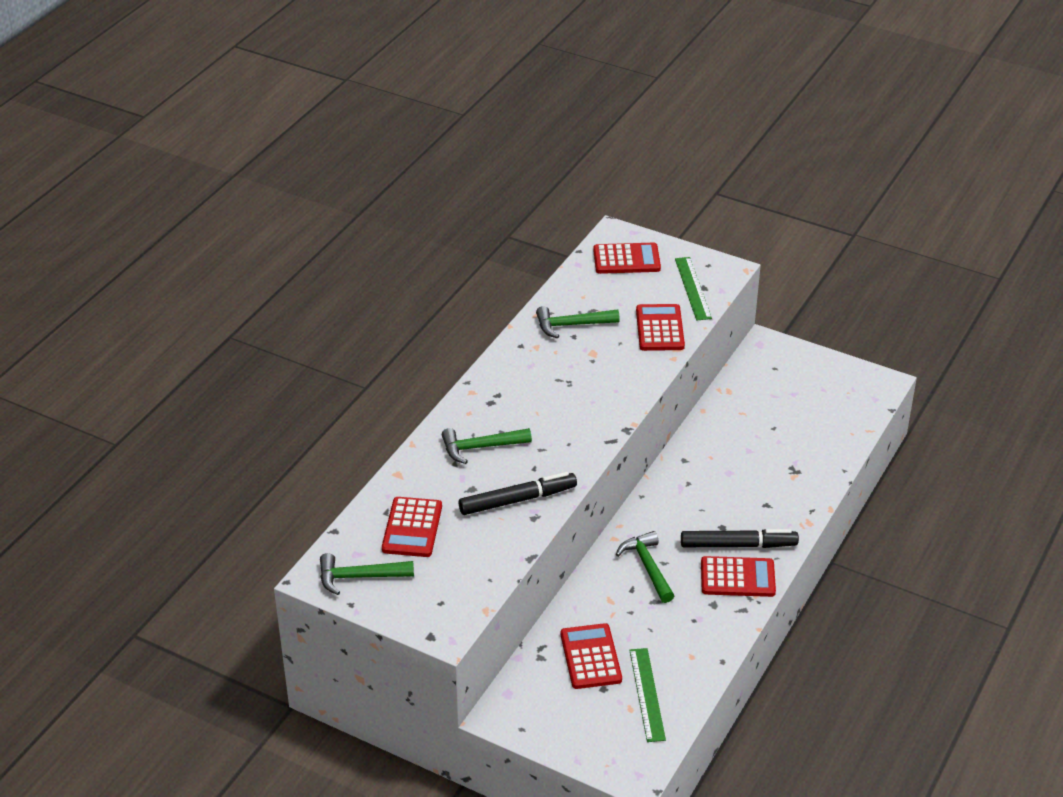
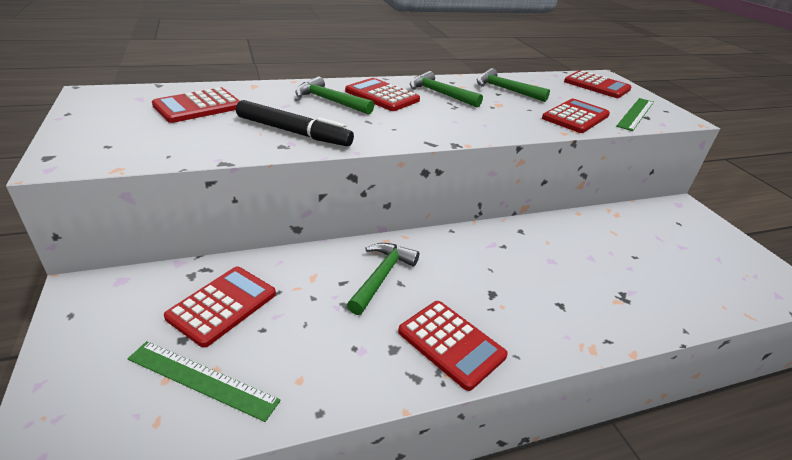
camera: 40 degrees right, 5 degrees down
(359, 577) = (109, 106): green hammer -> green hammer (439, 93)
(503, 410) = (382, 96): none -> red calculator
(647, 694) = (202, 379): green ruler -> green ruler turned 75 degrees clockwise
(738, 545) = (489, 317): black marker -> none

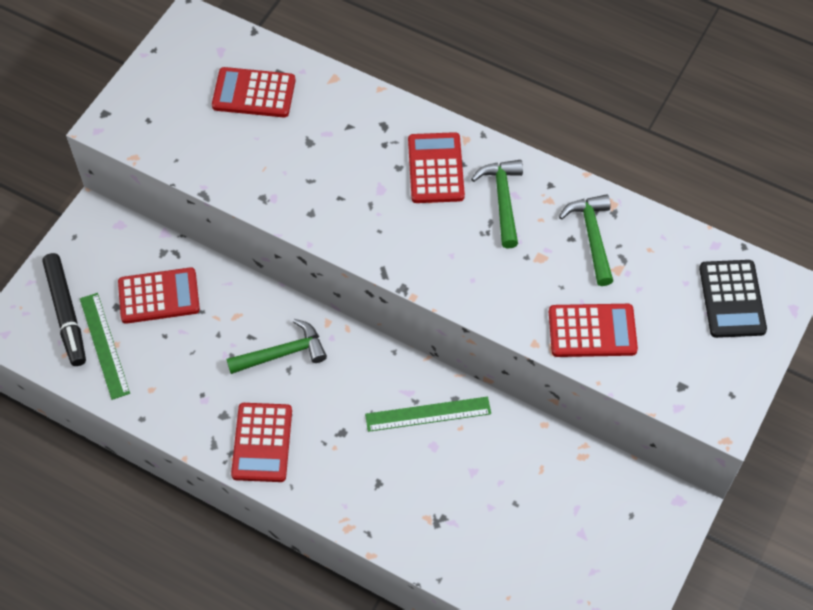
camera: 50 degrees right, 25 degrees up
(293, 132) = (290, 183): black marker -> black marker (66, 313)
(329, 101) = (374, 148): green hammer -> none
(596, 86) = (731, 299): red calculator -> black calculator
(636, 114) = (679, 373): green ruler -> green ruler (428, 414)

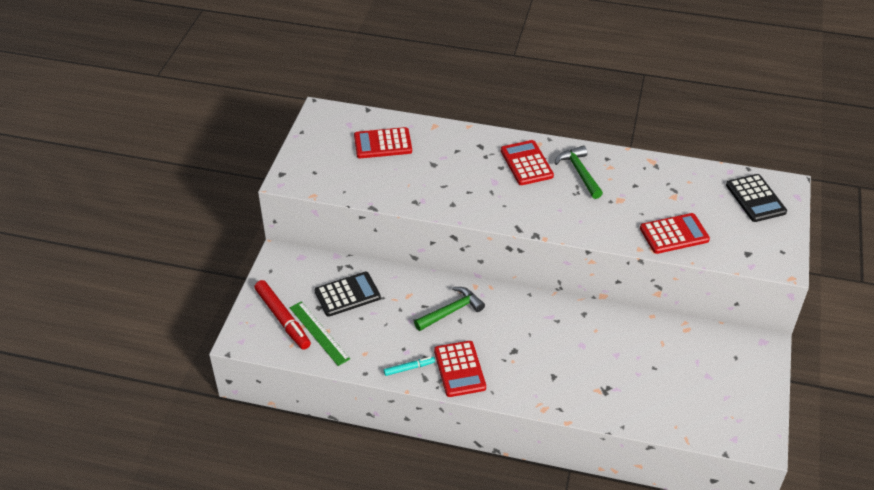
camera: 15 degrees left, 15 degrees down
(66, 313) = (282, 319): black marker -> red marker
(159, 296) = (347, 295): red calculator -> black calculator
(199, 425) = (409, 368): none -> turquoise marker
(428, 414) = (569, 326): green ruler -> none
(592, 236) = (648, 181): green hammer -> none

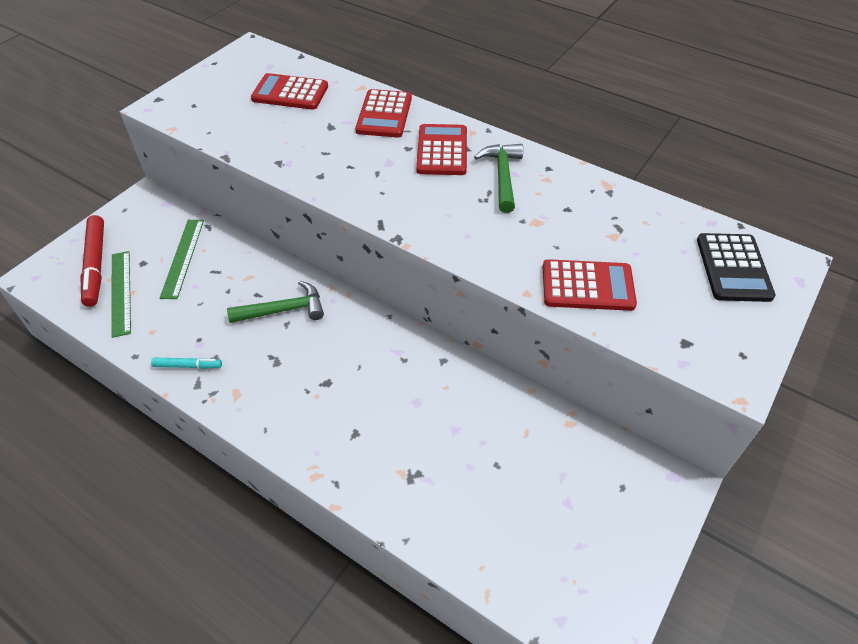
camera: 20 degrees right, 5 degrees up
(347, 295) = (183, 257): black calculator -> green ruler
(459, 369) = (245, 386): red calculator -> red calculator (384, 114)

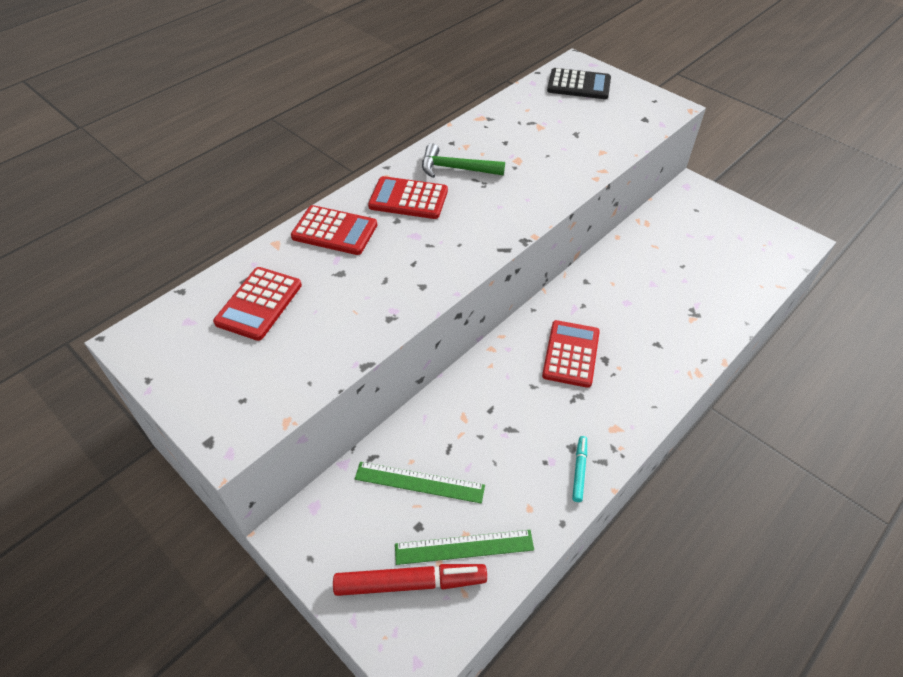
camera: 80 degrees left, 0 degrees up
(284, 310) = (515, 387): green hammer -> none
(587, 286) = (591, 148): red calculator -> red calculator (571, 354)

